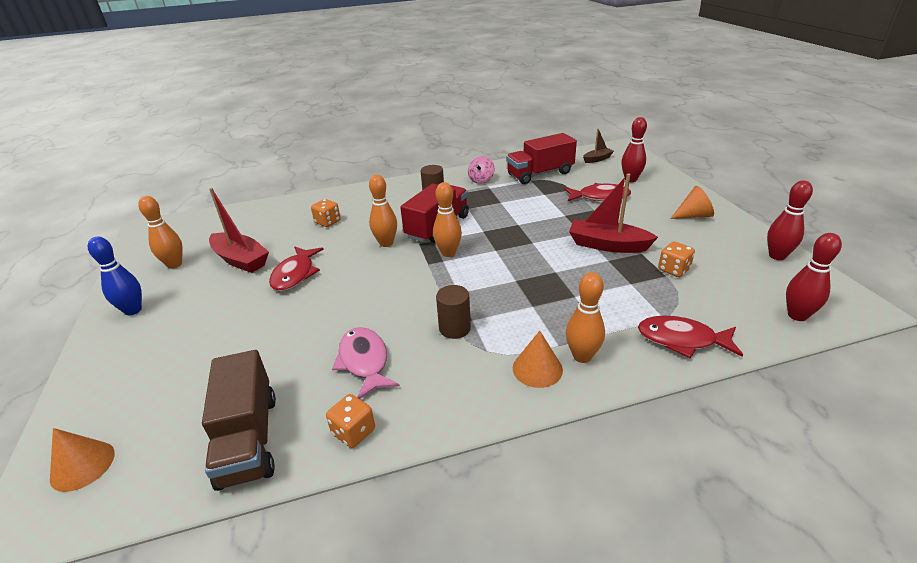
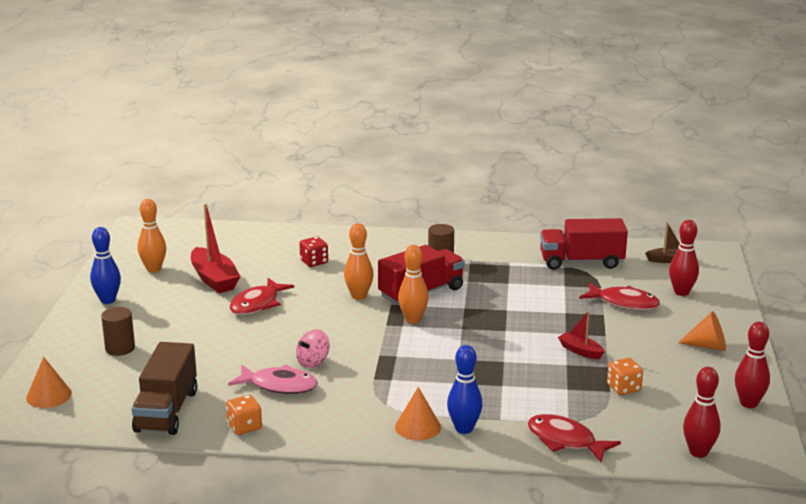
camera: 20 degrees right, 10 degrees down
(328, 222) = (314, 262): orange dice -> red dice
(364, 362) = (279, 386): pink fish -> pink fish turned 105 degrees clockwise
(455, 328) = (371, 382): brown cylinder -> brown cylinder (120, 348)
(481, 180) = (507, 254): pink spinning top -> pink spinning top (313, 362)
(582, 356) = (464, 429): orange bowling pin -> blue bowling pin
(607, 245) = (580, 351): red boat -> red boat, size x0.55

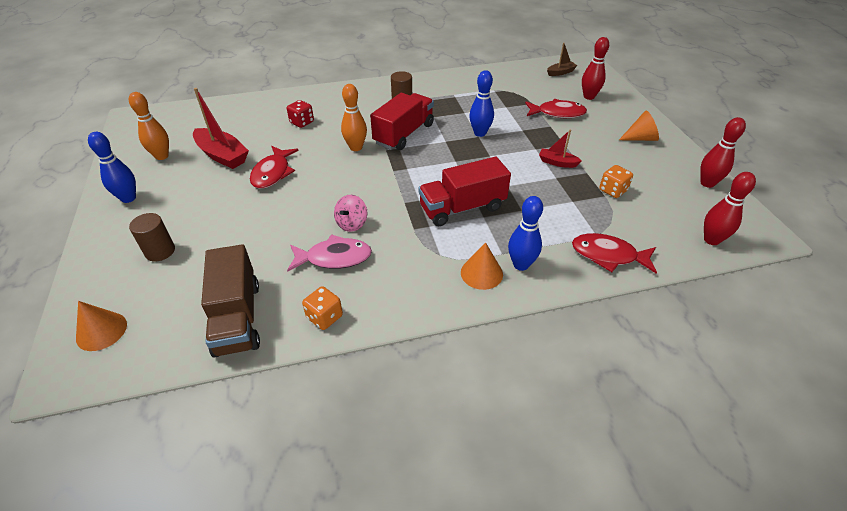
camera: 20 degrees left, 20 degrees up
(413, 320) = (412, 161): orange bowling pin -> none
(511, 307) = (480, 133): none -> blue bowling pin
(581, 262) = (504, 85): red truck -> red truck (462, 208)

